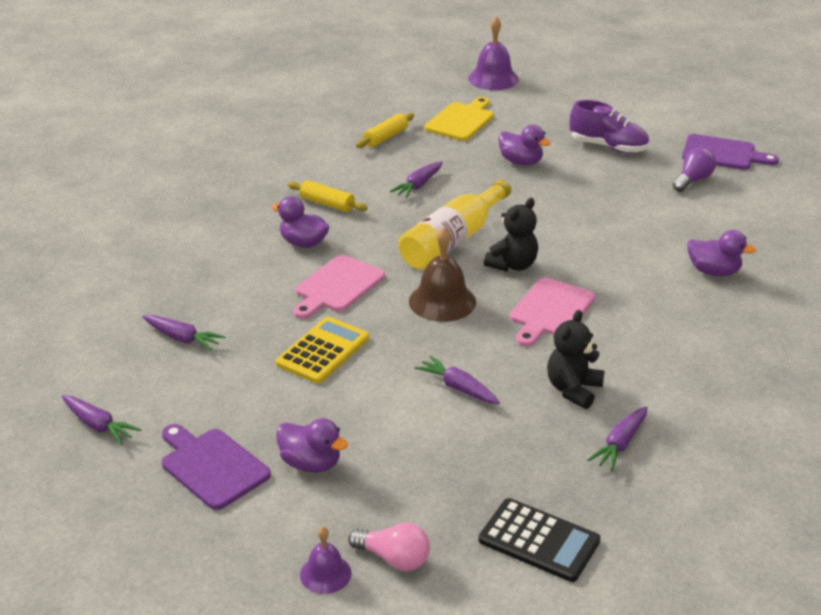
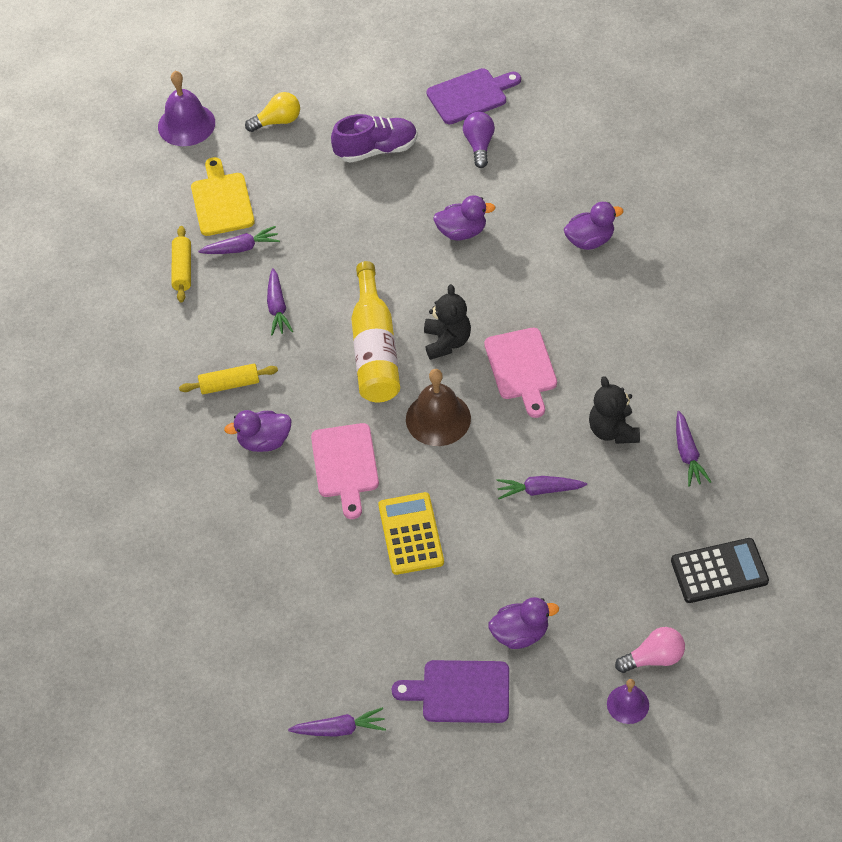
camera: 40 degrees left, 20 degrees up
(183, 338) = (295, 607): purple carrot -> purple carrot (241, 248)
(521, 162) = (328, 219): purple duck -> purple duck (462, 232)
(557, 103) = (277, 121): none -> yellow light bulb

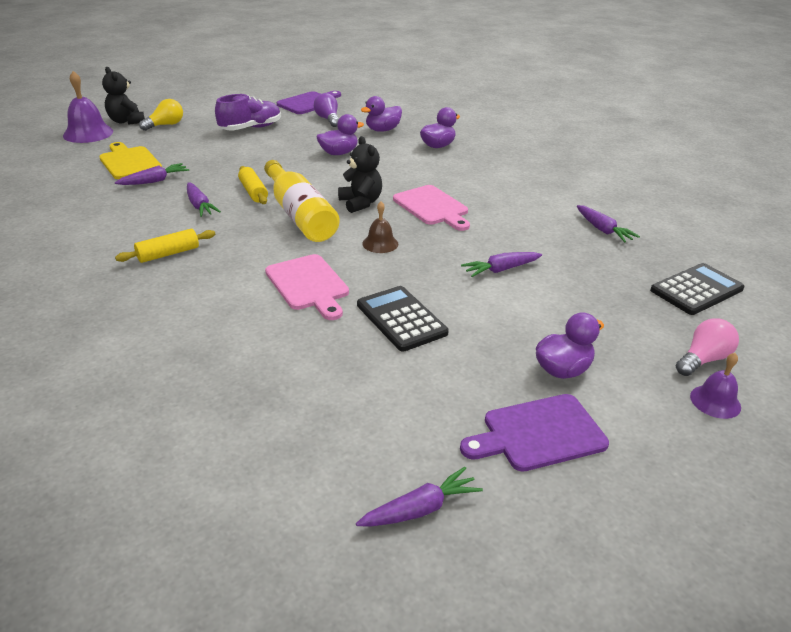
camera: 25 degrees left, 20 degrees down
(182, 269) = (101, 198): yellow rolling pin -> yellow rolling pin (253, 192)
(264, 441) = (217, 283): purple duck -> purple duck (382, 130)
(411, 534) = (401, 319): yellow calculator -> black calculator
(438, 418) = (380, 243): brown bell -> brown bell, size x0.58
(613, 430) = (533, 227): black teddy bear -> black teddy bear (126, 121)

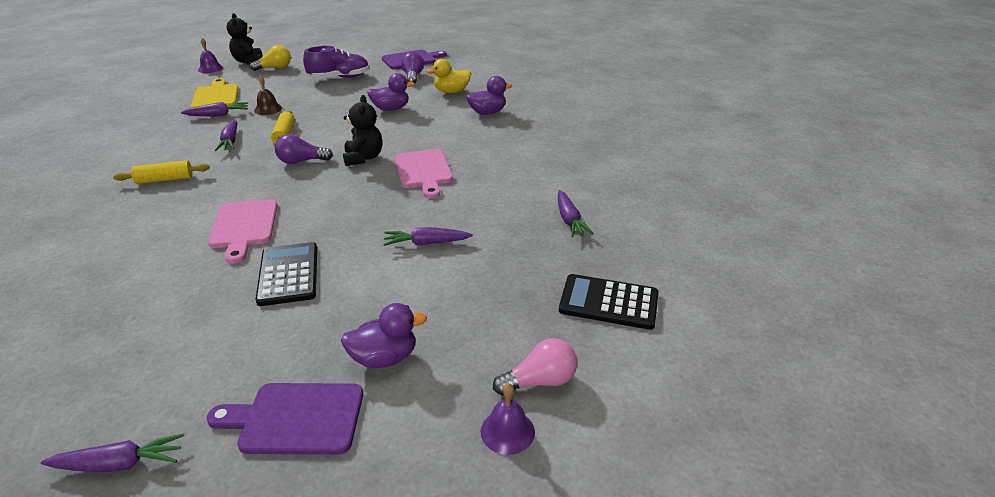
camera: 20 degrees right, 0 degrees up
(88, 133) = (210, 68): purple bell -> purple bell, size x0.58
(300, 215) = (301, 161): yellow bottle -> purple light bulb
(380, 243) = (342, 199): brown bell -> brown bell (268, 109)
(382, 130) = (451, 92): purple duck -> yellow duck
(696, 290) = (608, 302): black calculator -> black calculator turned 150 degrees counterclockwise

